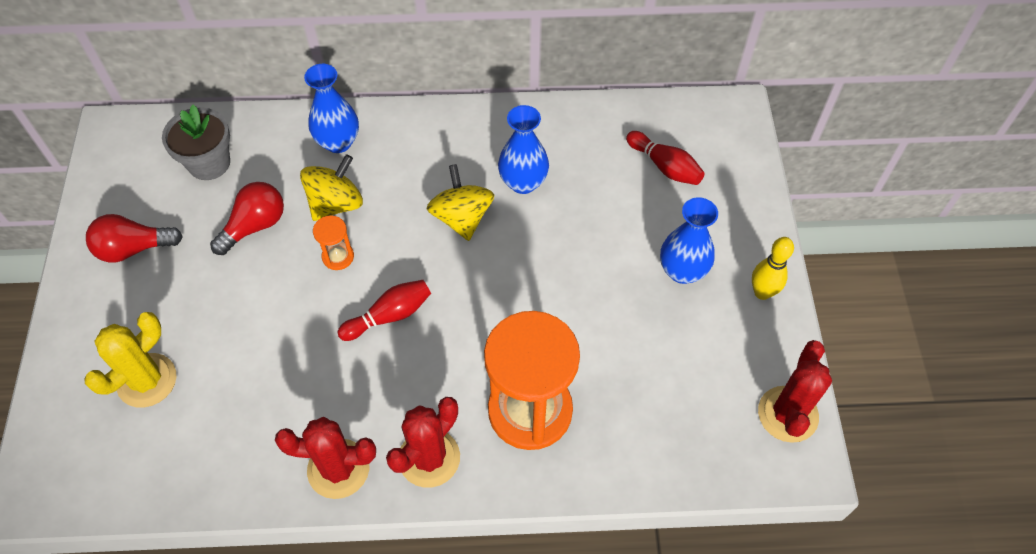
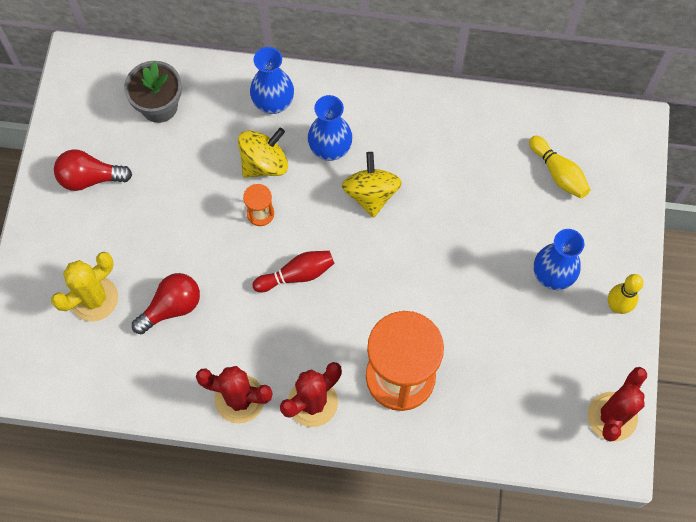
camera: 10 degrees right, 10 degrees up
(255, 226) = (193, 173): red light bulb -> red light bulb (171, 307)
(523, 182) = (430, 168): blue vase -> blue vase (330, 149)
(665, 166) = (558, 173): red bowling pin -> yellow bowling pin

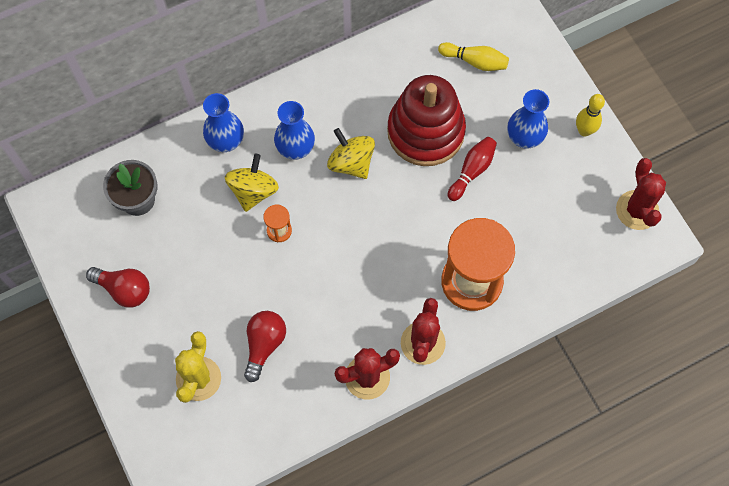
camera: 35 degrees left, 0 degrees up
(90, 178) = (124, 289): red light bulb -> red light bulb turned 120 degrees counterclockwise
(297, 275) = (341, 258): red bowling pin -> red bowling pin (472, 171)
(462, 209) = (425, 131): none -> red stacking toy

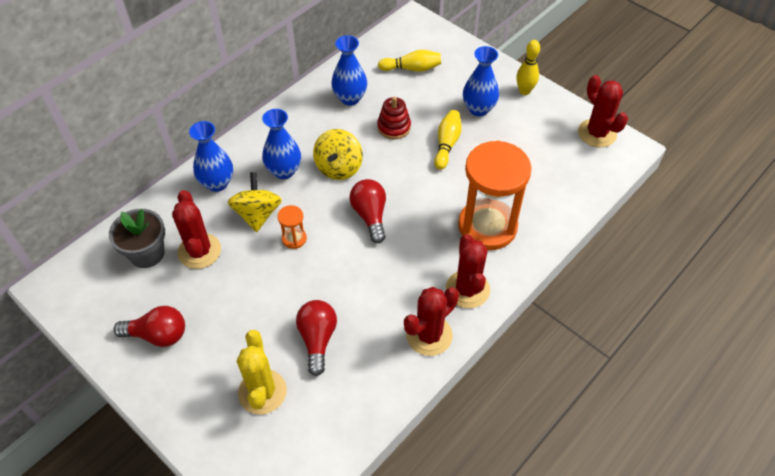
camera: 20 degrees left, 15 degrees down
(186, 214) = (199, 251): none -> red cactus
(351, 163) = (339, 167): yellow spinning top -> yellow spinning top turned 105 degrees counterclockwise
(361, 230) = (370, 216): none -> red light bulb
(394, 79) = (350, 98): none -> blue vase
(425, 131) = (394, 127): red stacking toy -> red stacking toy, size x0.47
(472, 171) = (447, 144): red bowling pin -> yellow bowling pin

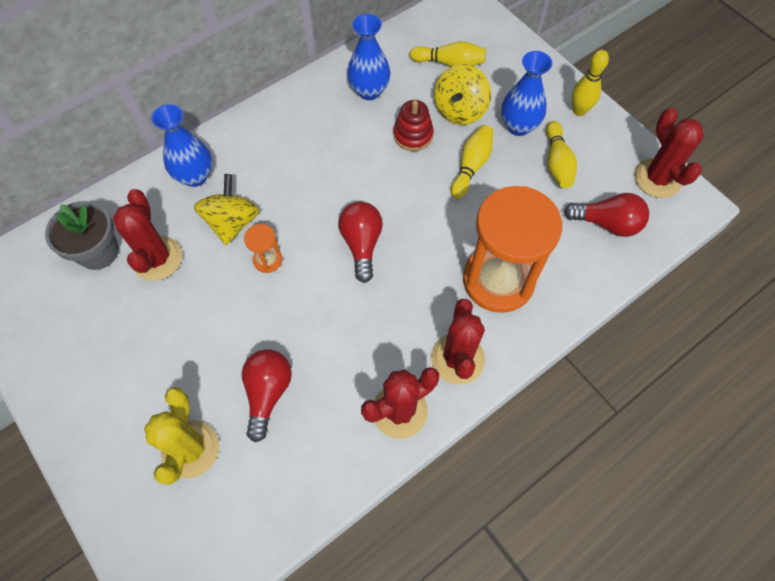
camera: 10 degrees right, 10 degrees up
(158, 335) = (88, 356): red light bulb -> red light bulb (607, 223)
(284, 171) = (274, 172): blue vase -> none
(339, 167) = (338, 177): yellow spinning top -> yellow spinning top (460, 110)
(515, 132) = (557, 162): none -> yellow bowling pin

